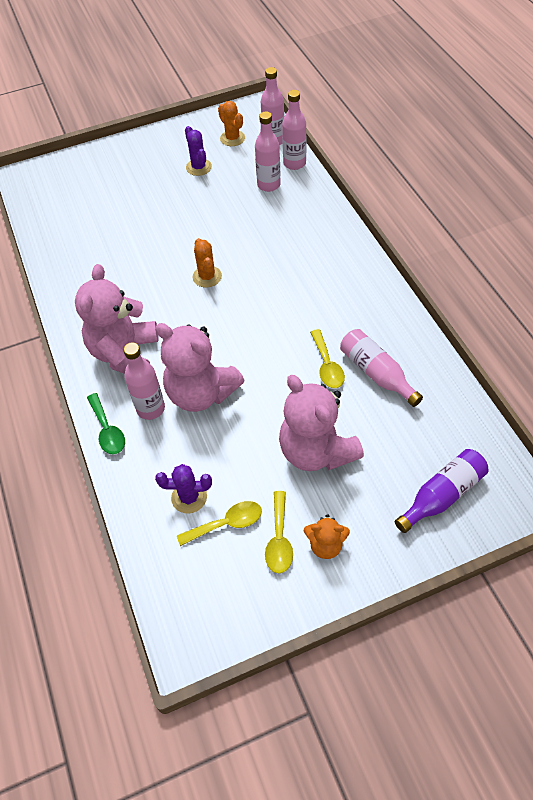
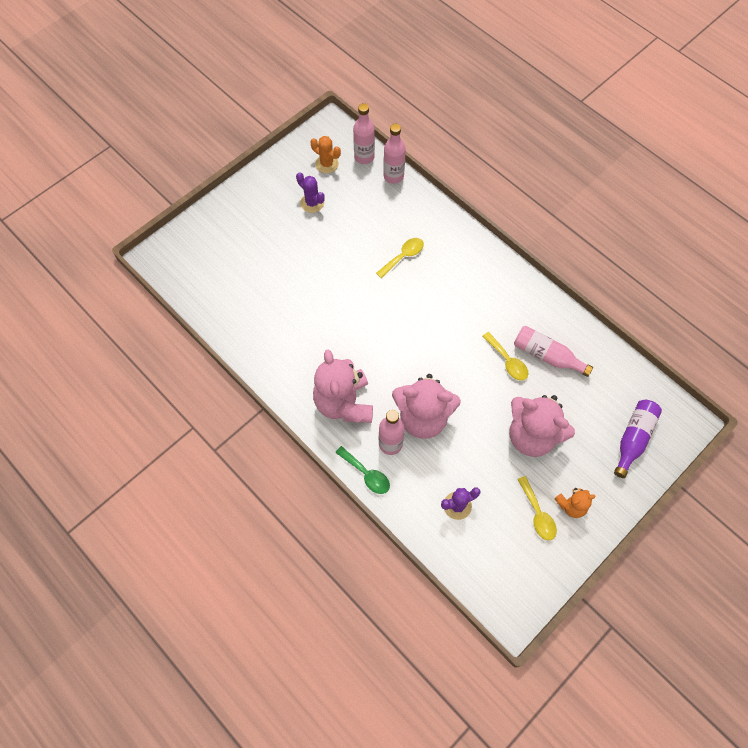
camera: 25 degrees left, 10 degrees up
(207, 277) = (375, 310): orange cactus -> none
(227, 523) = (495, 516): yellow spoon -> yellow spoon (403, 256)
(268, 185) = (382, 204): pink bottle -> none

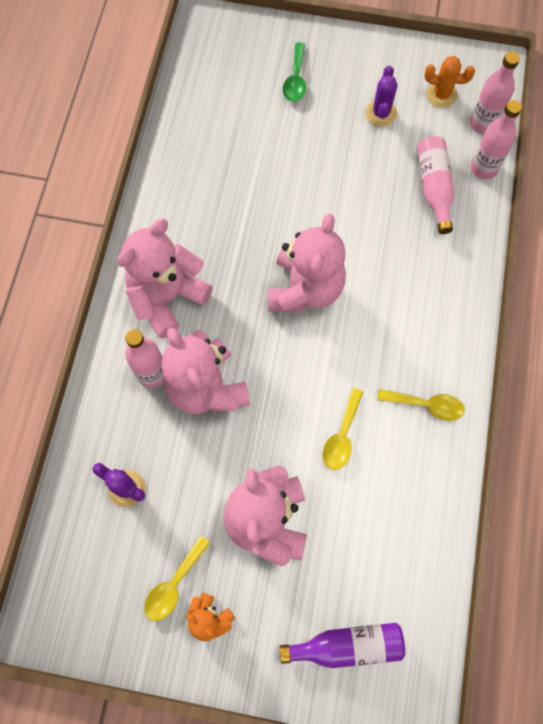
camera: 55 degrees right, 5 degrees up
(327, 164) = (441, 95): orange cactus -> orange cactus turned 75 degrees counterclockwise
(366, 474) = (102, 371): green spoon -> green spoon (295, 79)
(398, 321) = (305, 289): none -> pink teddy bear
(403, 256) = (389, 243): yellow spoon -> yellow spoon (426, 405)
(547, 355) = (383, 476): pink bottle -> pink bottle (434, 188)

